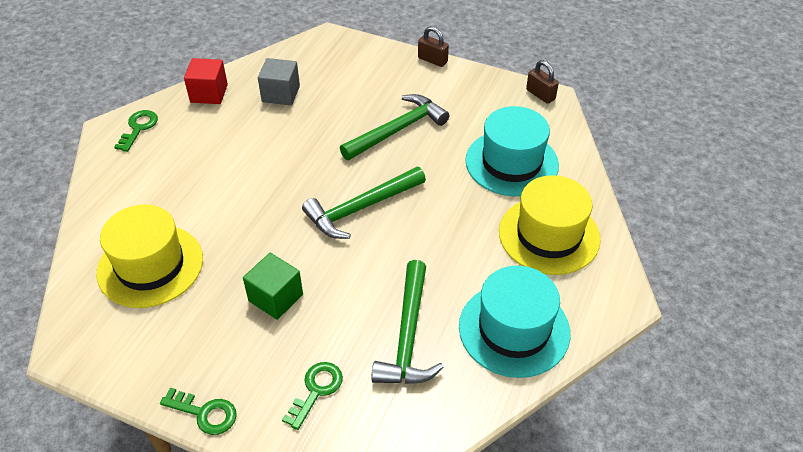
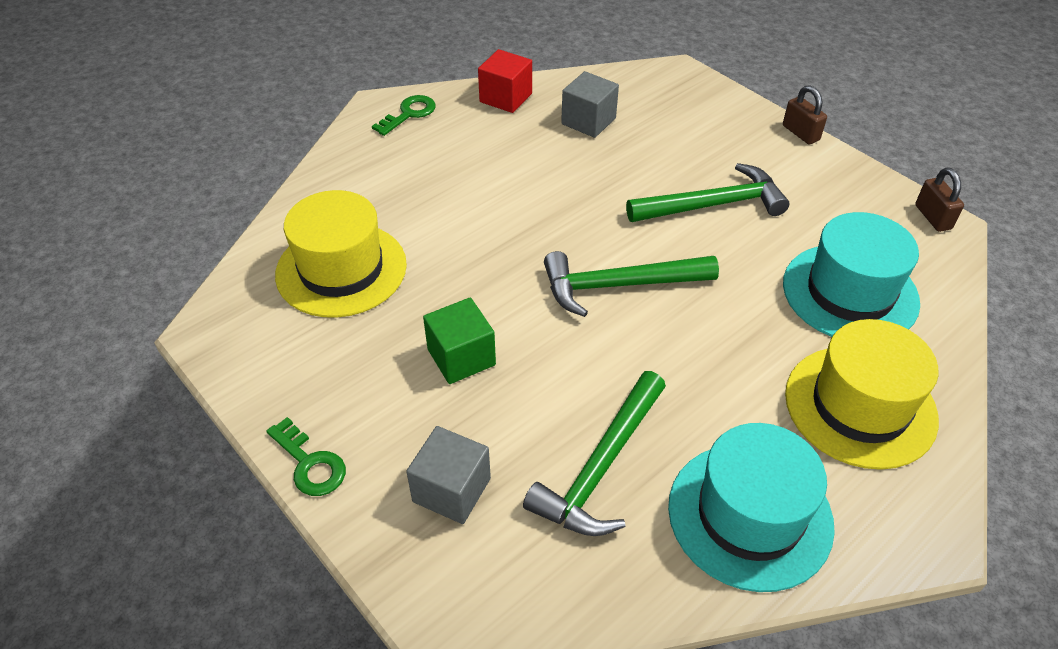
camera: 25 degrees right, 0 degrees up
(316, 390) = (451, 490): green key -> grey cube

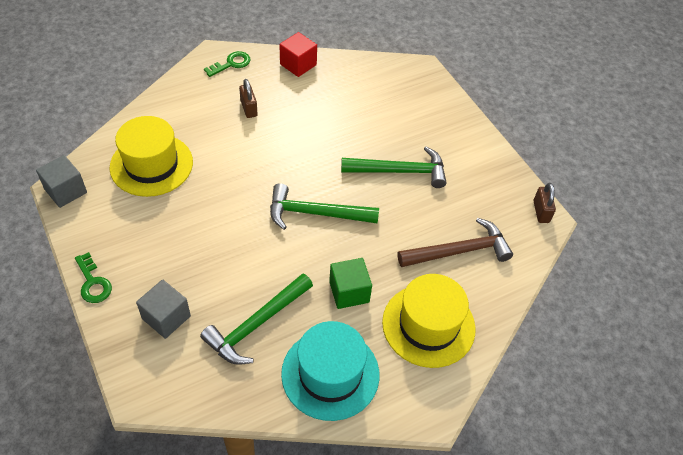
camera: 10 degrees right, 5 degrees up
(461, 357) = (202, 238): green cube -> green cube (349, 292)
(588, 121) = (345, 93): grey cube -> grey cube (66, 191)
(800, 133) = (483, 132): brown padlock -> brown padlock (249, 108)
(850, 293) = (459, 251): turquoise hat -> brown hammer

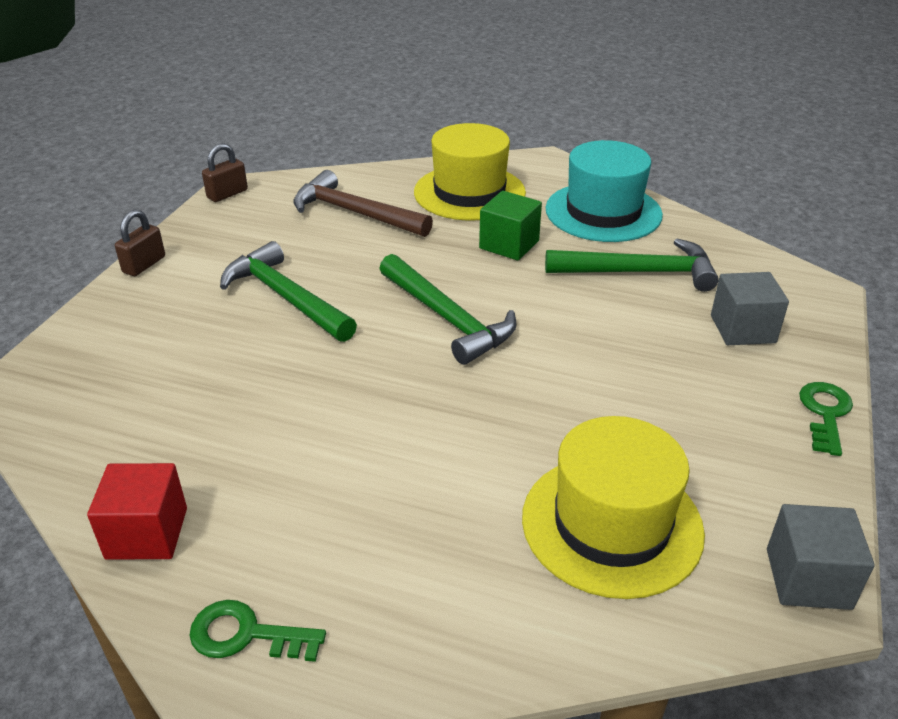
camera: 130 degrees left, 15 degrees down
(249, 108) = (342, 510): brown padlock -> brown padlock (144, 265)

